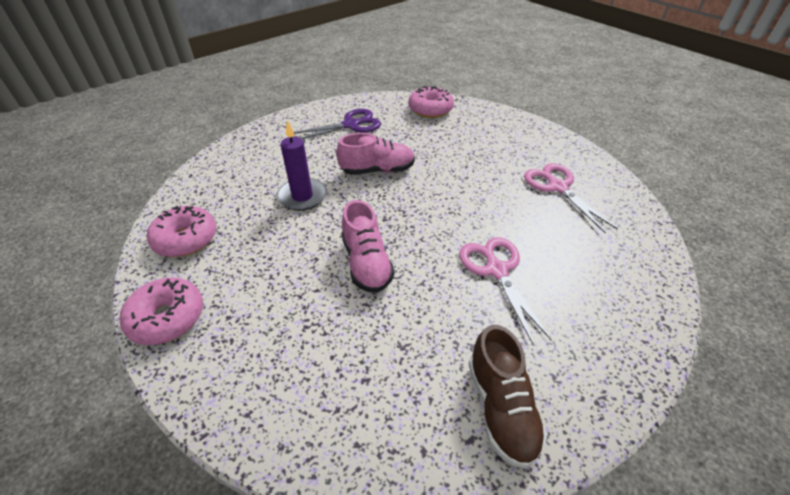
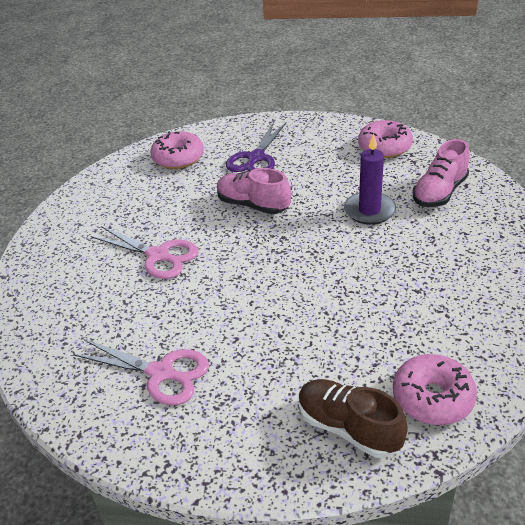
camera: 140 degrees right, 5 degrees down
(167, 318) = (317, 126): pink donut -> pink donut (178, 158)
(351, 125) = (469, 301): purple scissors -> purple scissors (256, 158)
(377, 170) = (353, 270): pink shoe -> pink shoe (439, 192)
(501, 407) = (102, 196): brown shoe -> brown shoe (348, 428)

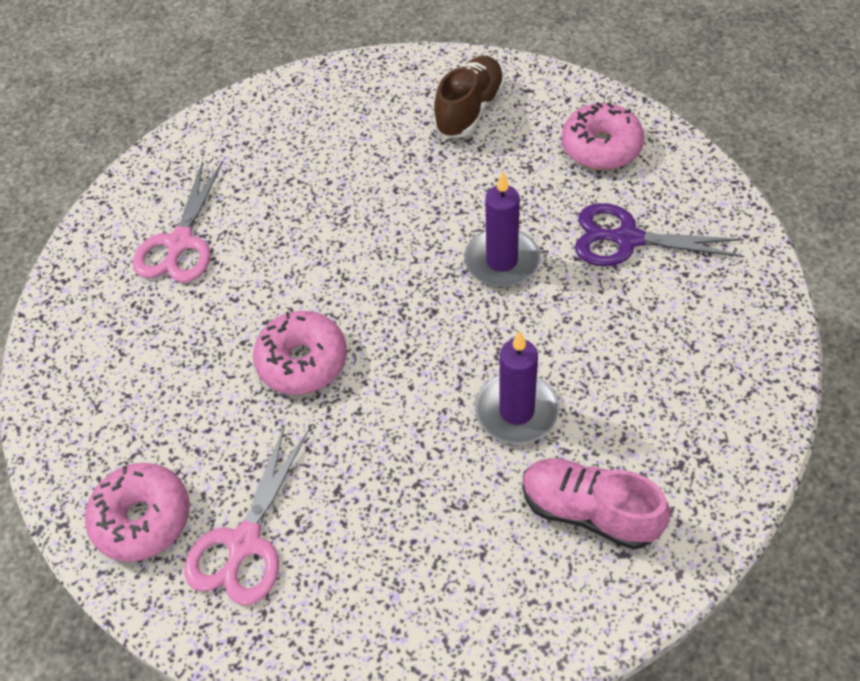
camera: 80 degrees right, 15 degrees up
(158, 256) = (375, 186): pink scissors -> pink scissors (244, 543)
(253, 205) = (501, 261): pink shoe -> purple candle
(348, 428) = (101, 432): brown shoe -> brown shoe (470, 110)
(384, 147) = (713, 415): pink donut -> pink donut (302, 361)

